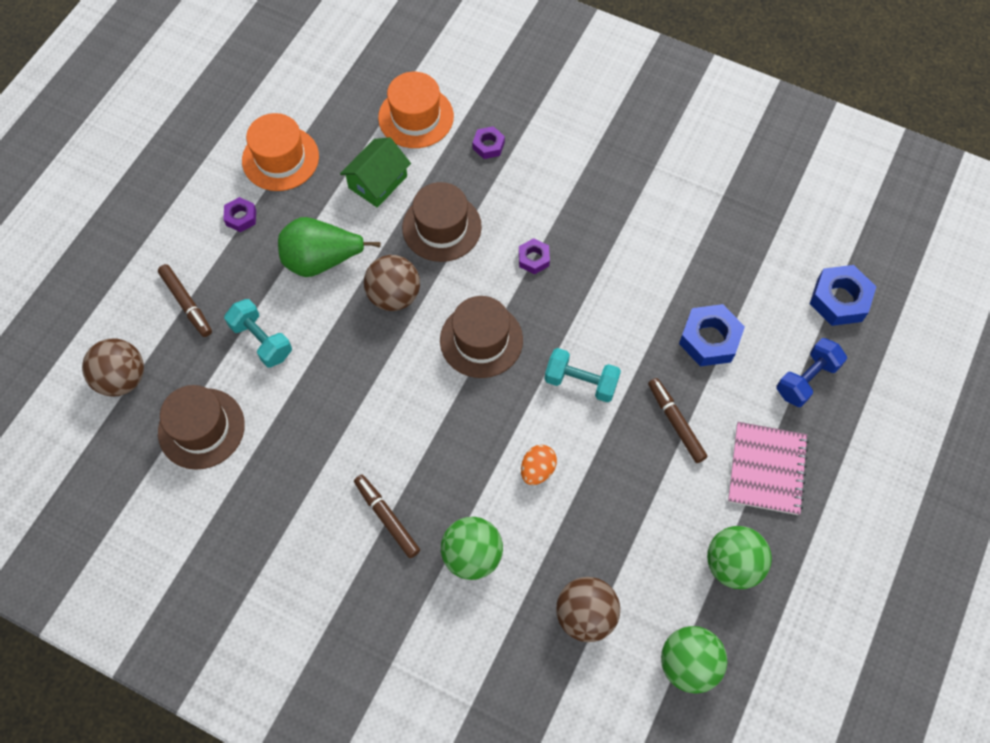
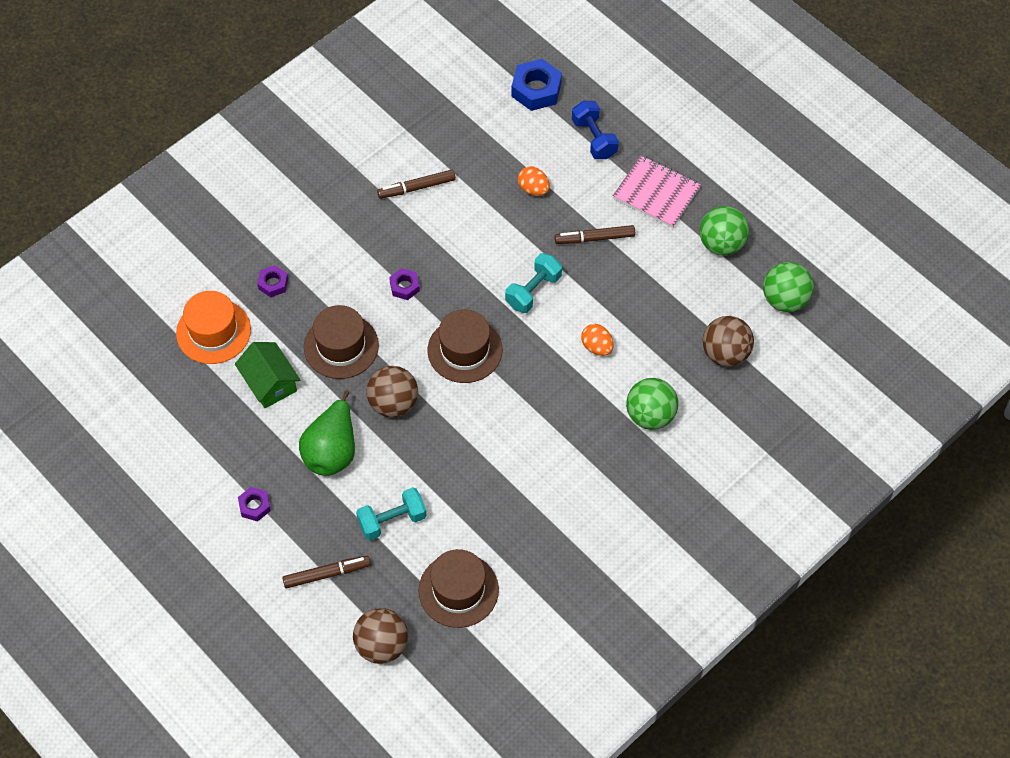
camera: 70 degrees left, 5 degrees down
(280, 158) = (204, 456): orange hat -> none
(387, 518) = (596, 467): brown marker -> brown marker (417, 188)
(709, 339) = (533, 189): blue nut -> orange egg

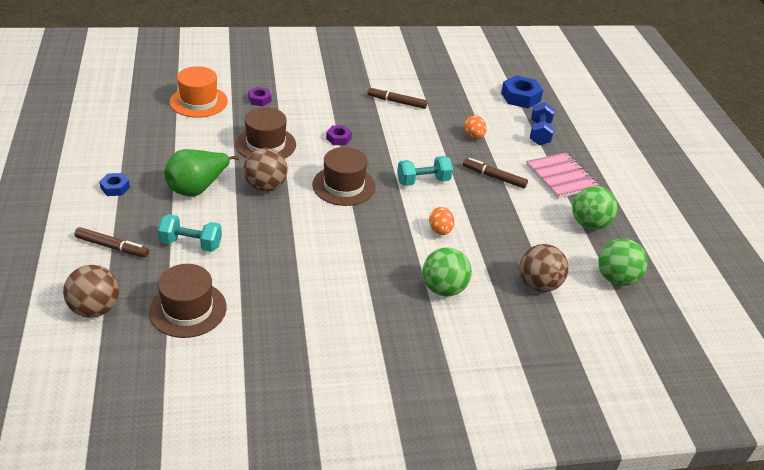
camera: 30 degrees right, 20 degrees down
(254, 506) = (115, 188): purple nut -> blue nut
(270, 383) = (201, 138): green house -> none

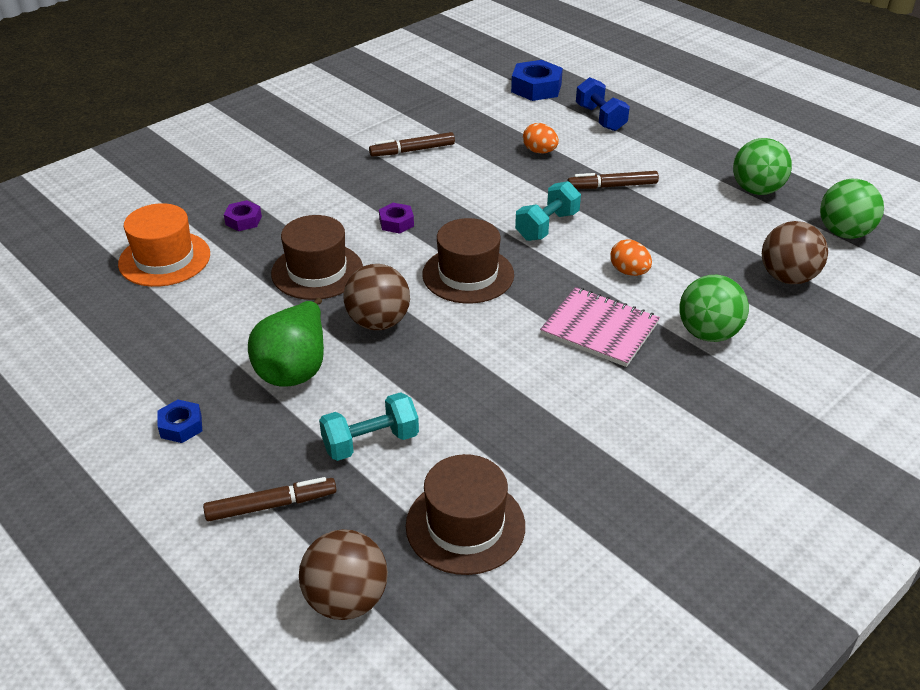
camera: 30 degrees left, 0 degrees up
(561, 177) = (674, 154): pink notebook -> pink notebook (599, 329)

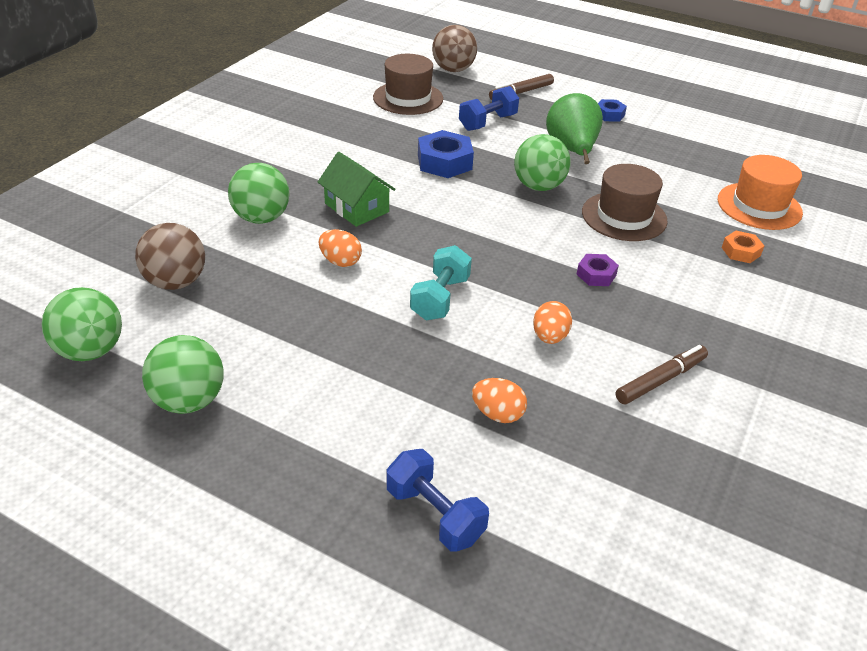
camera: 160 degrees right, 0 degrees up
(243, 220) = (741, 251): purple nut -> orange nut
(370, 442) = (487, 122): turquoise dumbbell -> blue dumbbell
(378, 322) = (538, 186): brown ball -> green ball
(468, 275) = (491, 234): brown hat -> none
(472, 186) = (549, 337): none -> orange egg
(536, 88) = (575, 581): blue nut -> blue nut (444, 162)
(599, 329) = (357, 208): pink notebook -> green house
(612, 186) = (382, 370): brown marker -> none

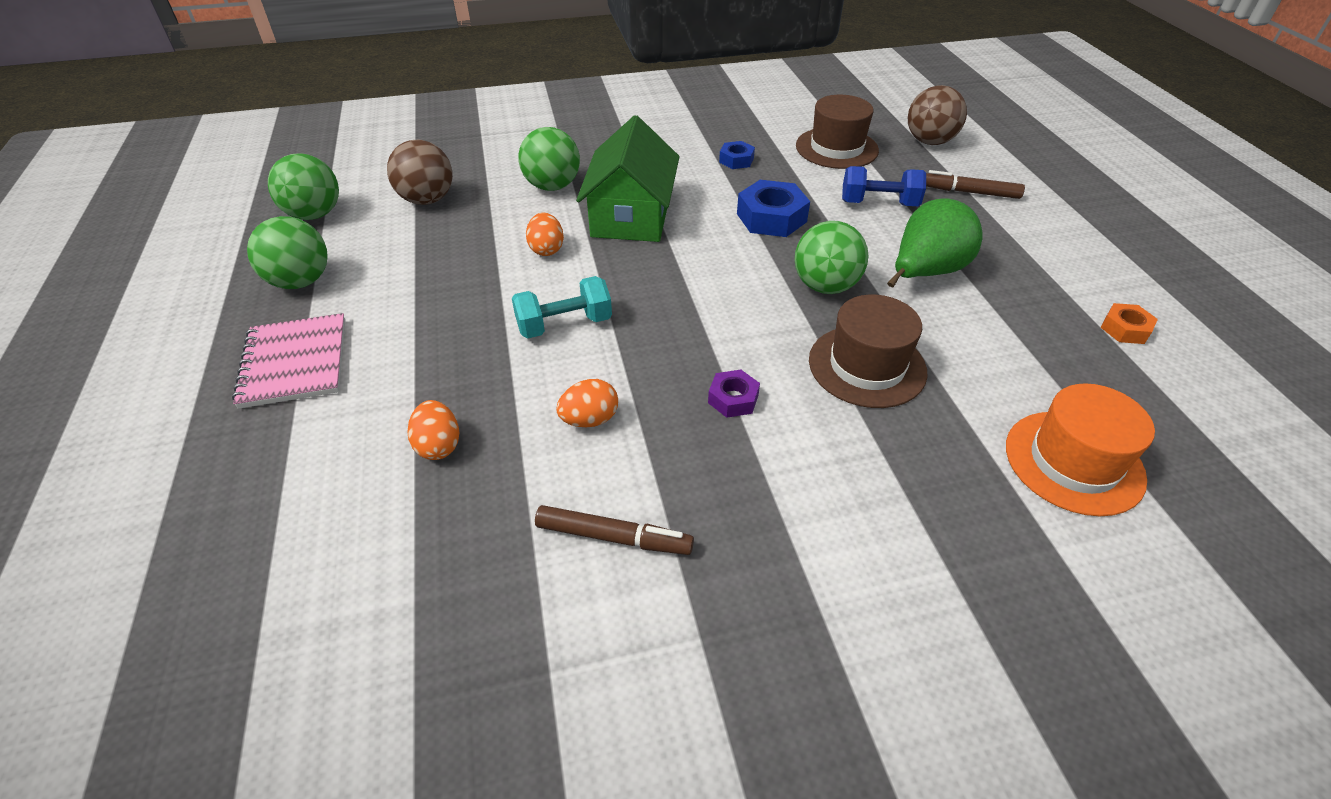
camera: 50 degrees right, 5 degrees up
(304, 448) = (295, 362): none -> pink notebook
(357, 208) = (631, 216): green house -> green house, size x1.51
(435, 515) = (272, 477): blue dumbbell -> none
(609, 115) = (1041, 260): blue nut -> blue nut (736, 160)
(741, 251) = (948, 491): orange nut -> orange nut (1125, 329)

